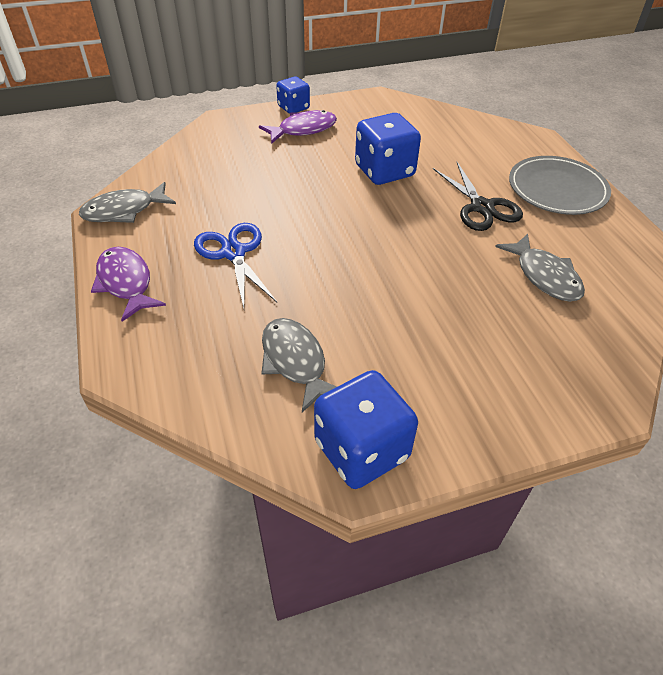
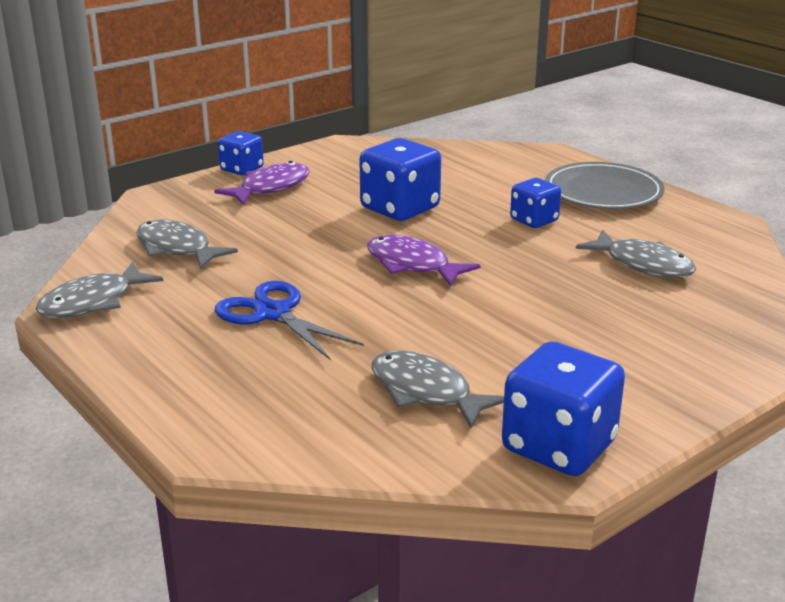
camera: 20 degrees left, 20 degrees down
(126, 283) = (153, 368): purple fish -> purple fish (412, 265)
(206, 174) = (177, 249): none -> grey fish
(481, 207) = (534, 220): black scissors -> blue dice

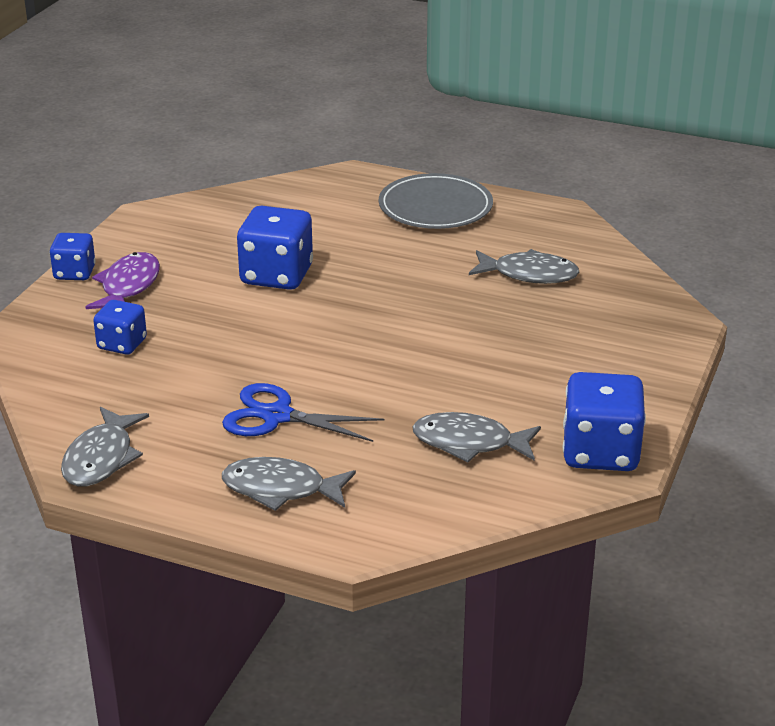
camera: 30 degrees left, 5 degrees up
(177, 249) = (115, 380): grey fish -> grey fish (281, 489)
(412, 265) = (346, 331): purple fish -> none
(534, 220) = (405, 255): blue dice -> blue dice (122, 344)

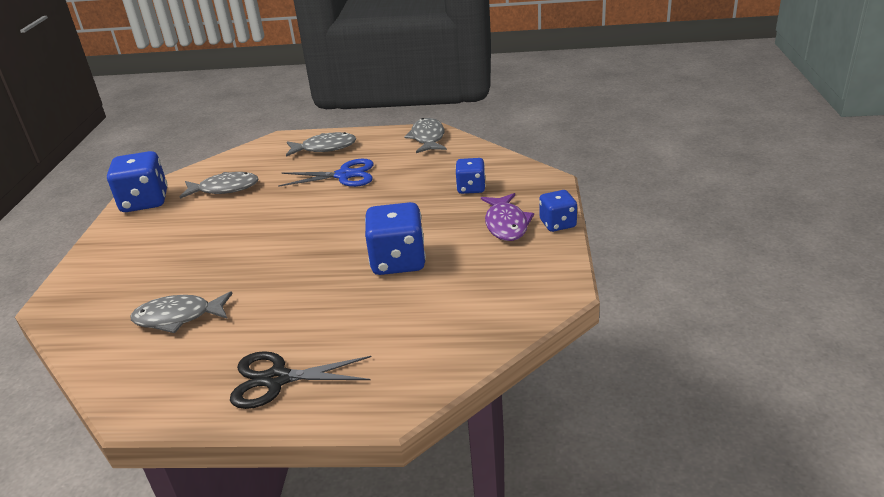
camera: 165 degrees right, 0 degrees up
(435, 207) = (277, 379): grey plate -> black scissors

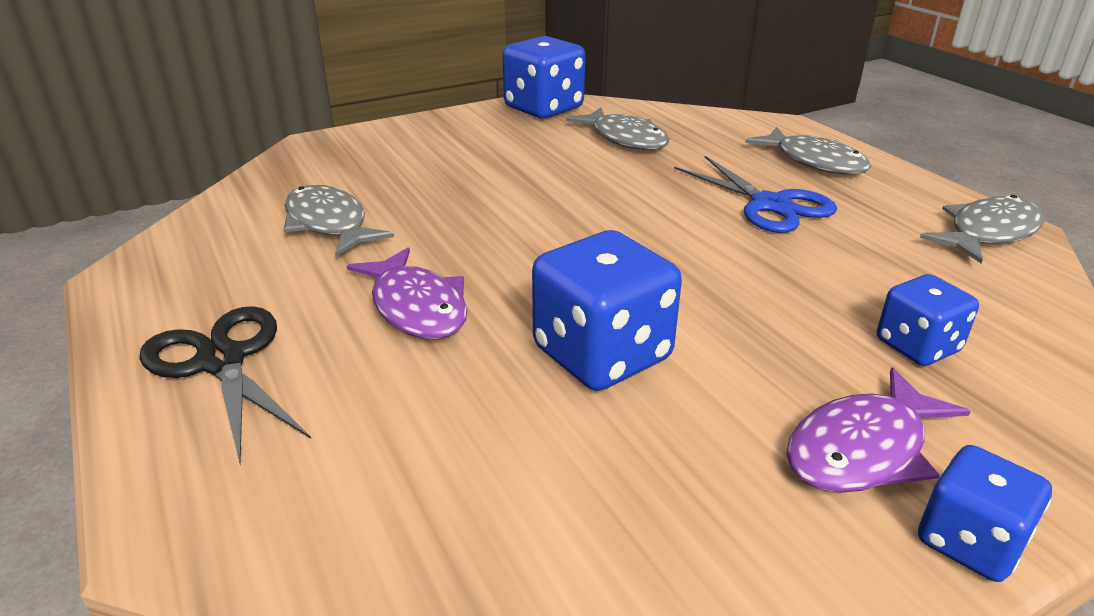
camera: 55 degrees right, 0 degrees up
(303, 304) = (417, 307): none -> purple fish

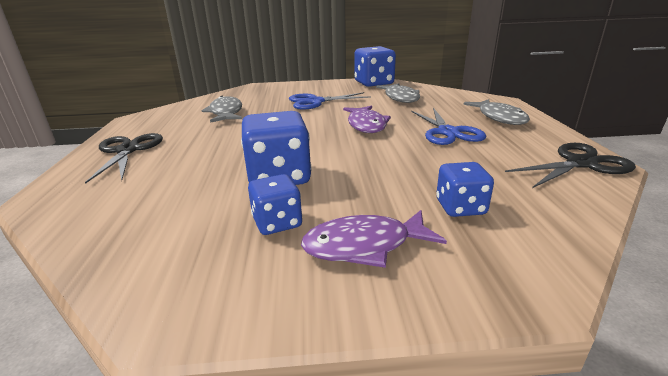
camera: 25 degrees right, 5 degrees down
(417, 307) = (222, 145): purple fish -> purple fish (366, 125)
(482, 169) = (315, 102): none -> blue scissors
(969, 542) = (374, 306): blue dice -> blue dice (277, 222)
(988, 233) = (581, 164): grey fish -> black scissors

